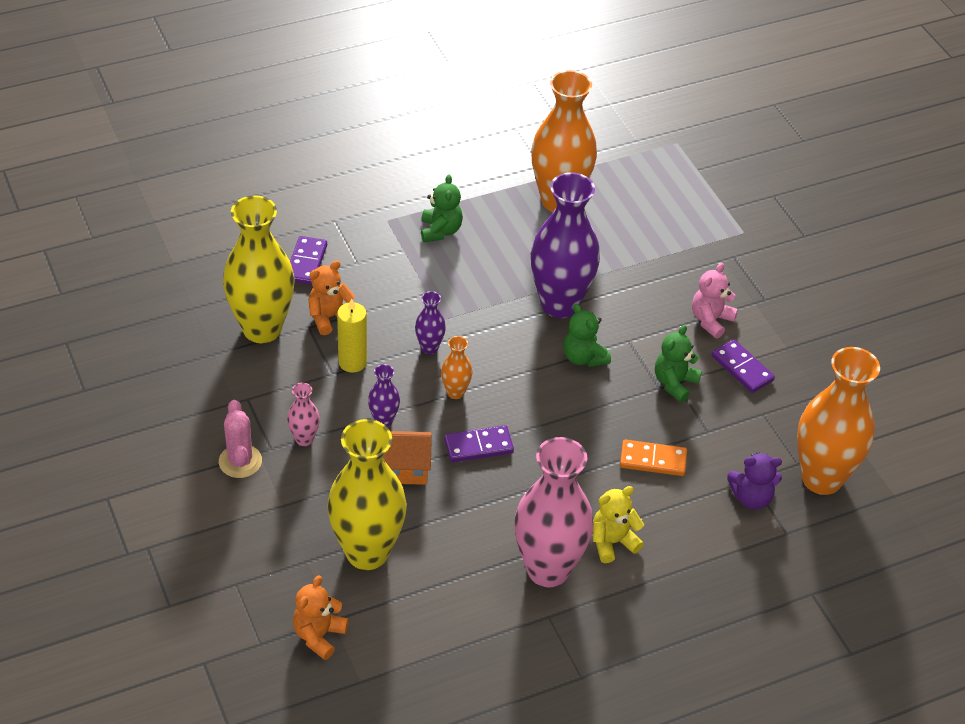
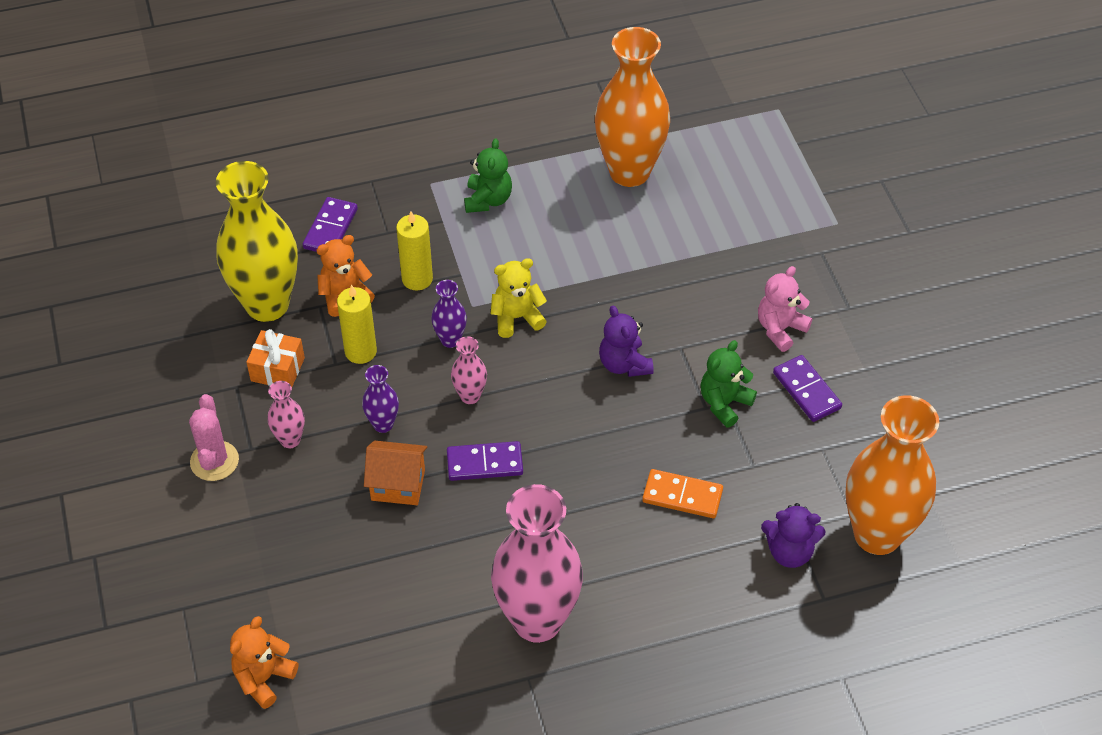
camera: 10 degrees right, 5 degrees up
(282, 382) = (277, 369): none -> orange gift
(367, 552) = (336, 582): yellow vase -> none
(391, 299) = (417, 279): none -> yellow candle
(455, 392) = (470, 396): orange vase -> pink vase
(559, 304) = (608, 297): purple vase -> none
(583, 357) = (624, 364): green teddy bear -> purple teddy bear
(612, 542) = (618, 593): yellow teddy bear -> yellow teddy bear (516, 318)

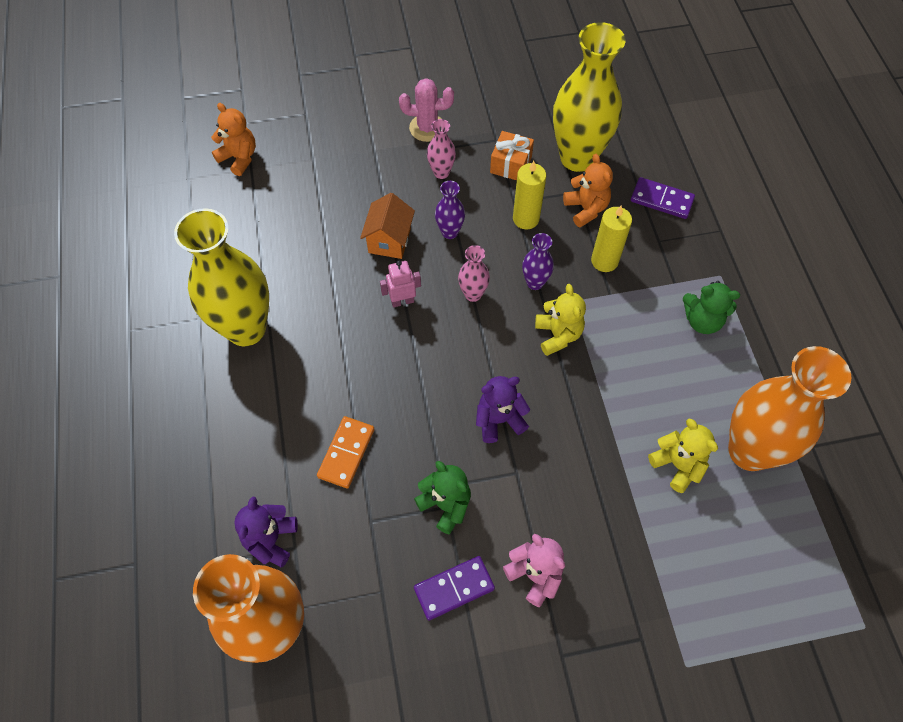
camera: 95 degrees right, 10 degrees up
(484, 463) = (402, 301): purple domino -> pink robot
(537, 620) = (246, 329): pink vase -> yellow vase
(652, 223) = (677, 465): none -> yellow teddy bear

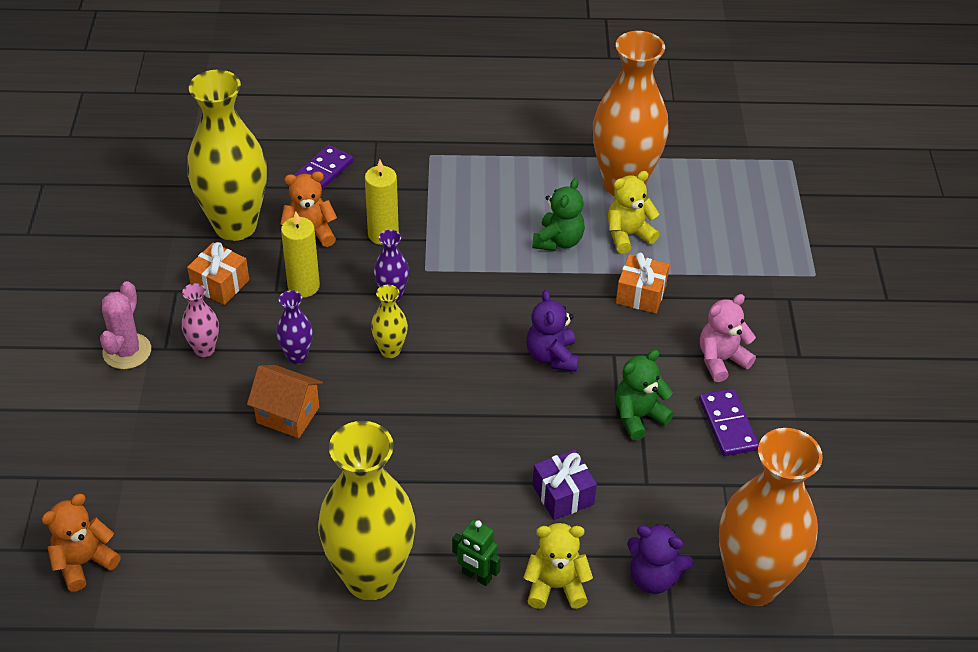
camera: 80 degrees left, 15 degrees down
(256, 401) = (476, 576): none -> green robot
(346, 453) = (563, 495): orange domino -> purple gift
(402, 301) = (379, 415): pink robot -> none
(473, 294) = (390, 350): pink vase -> yellow vase
(558, 335) = (463, 290): yellow teddy bear -> yellow teddy bear (556, 586)
(600, 487) = (641, 294): none -> orange gift
(702, 320) = (478, 180): green teddy bear -> green teddy bear (558, 241)

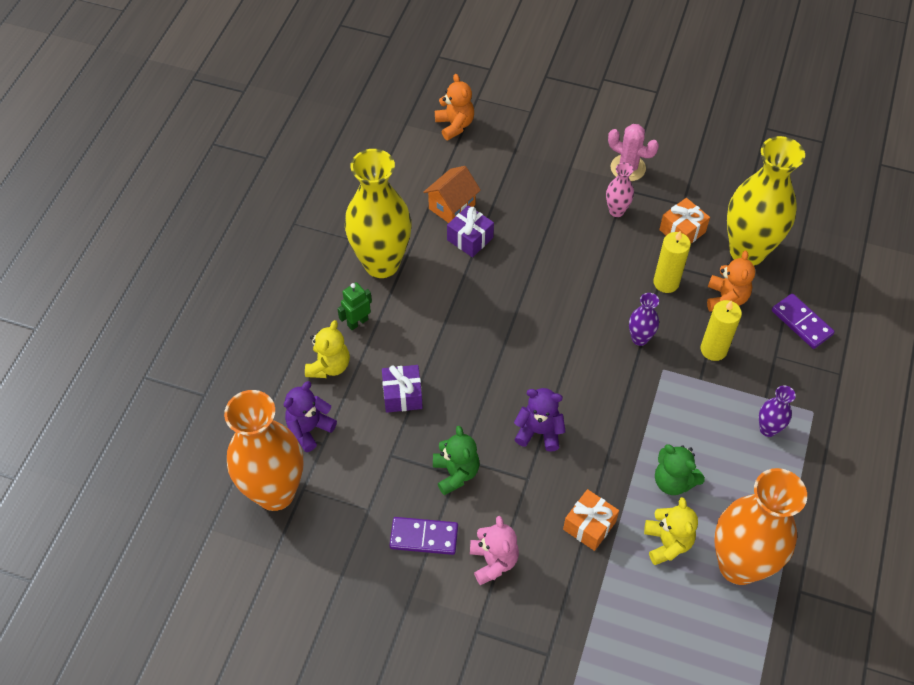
camera: 110 degrees right, 10 degrees up
(288, 415) = (537, 247): orange house -> orange house (452, 207)
(296, 489) = (470, 239): none -> purple gift
(297, 356) = (592, 263): purple vase -> purple vase (768, 429)
(390, 350) = (580, 323): yellow vase -> none

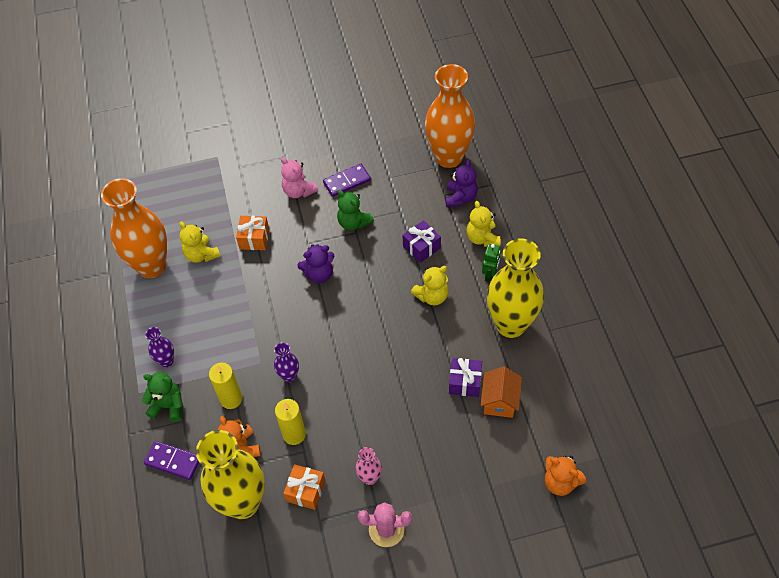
camera: 150 degrees right, 0 degrees up
(435, 335) = (432, 296): none -> yellow teddy bear
(673, 481) = (215, 292): green teddy bear -> green teddy bear (168, 406)

